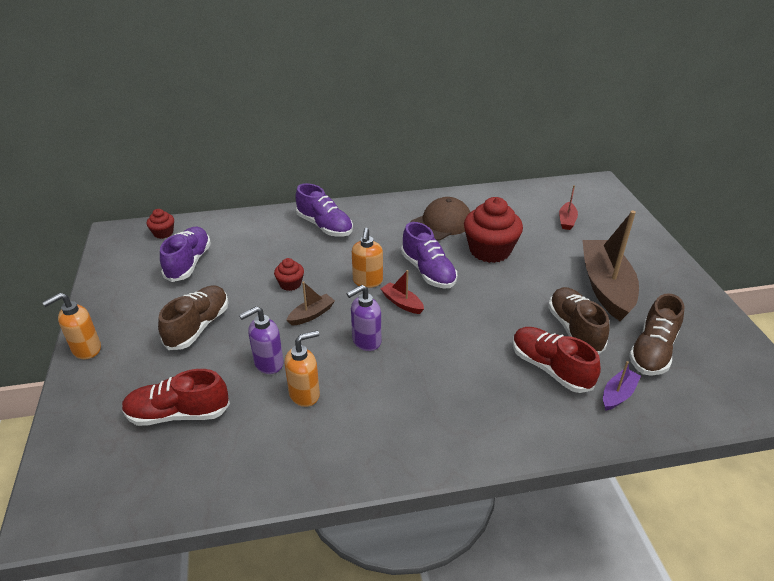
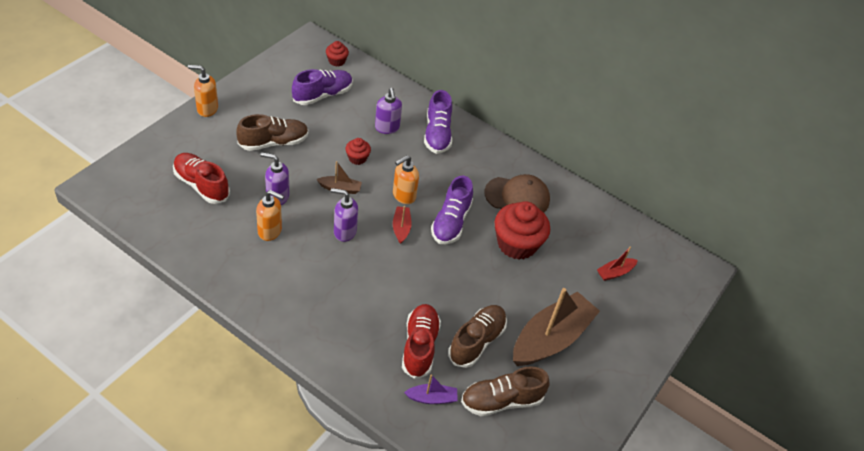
camera: 40 degrees right, 10 degrees up
(280, 248) = (387, 128): none -> purple soap dispenser

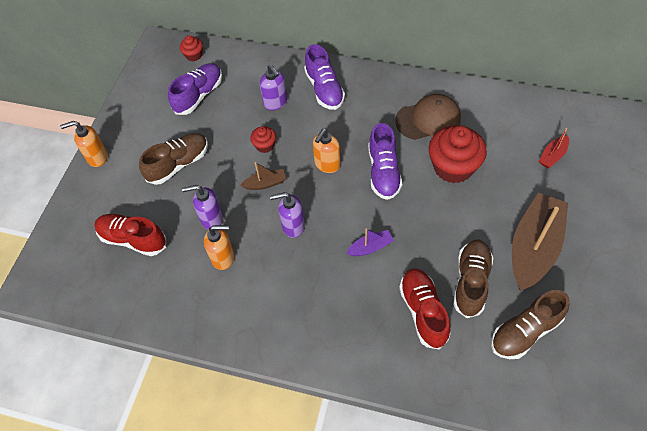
camera: 10 degrees left, 10 degrees up
(401, 228) = (342, 198): red boat -> none
(432, 398) = (462, 359): purple boat -> purple boat (370, 247)

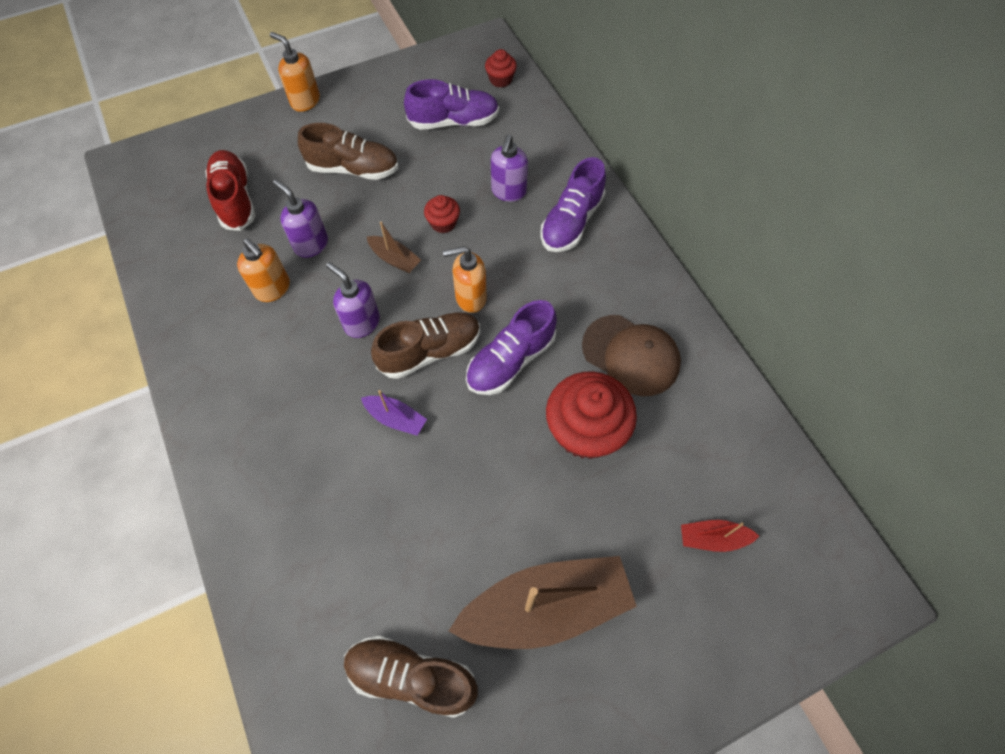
camera: 45 degrees right, 5 degrees up
(423, 311) = (353, 534): red shoe -> none
(471, 282) = (434, 562): brown shoe -> brown shoe (430, 351)

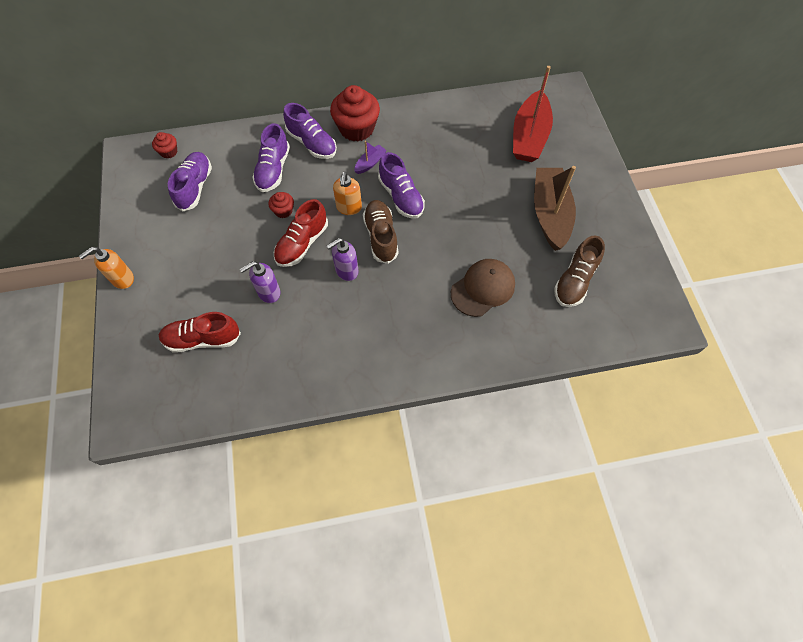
camera: 75 degrees left, 0 degrees up
(273, 289) = (298, 321): orange soap dispenser -> none
(353, 169) = (210, 256): brown shoe -> none
(395, 259) = (302, 244): brown boat -> red shoe
(395, 418) = (422, 263): purple boat -> purple boat (370, 163)
(508, 192) = (273, 170): purple soap dispenser -> purple shoe
(585, 430) = (456, 172): red cupcake -> red cupcake (356, 128)
(631, 355) = (416, 140): brown cap -> brown cap (483, 288)
(713, 538) = (529, 136): red boat -> red boat, size x2.25

